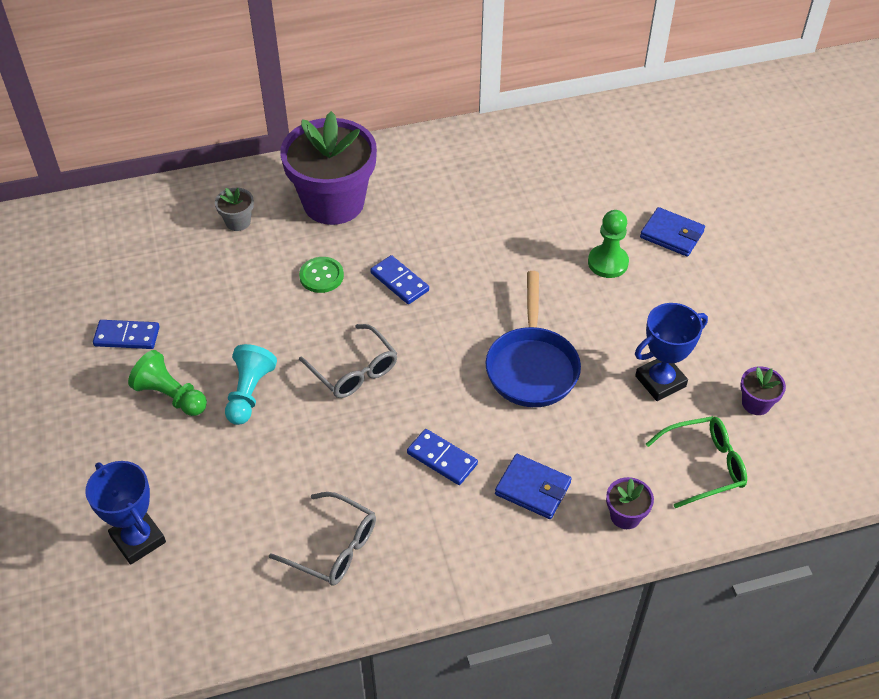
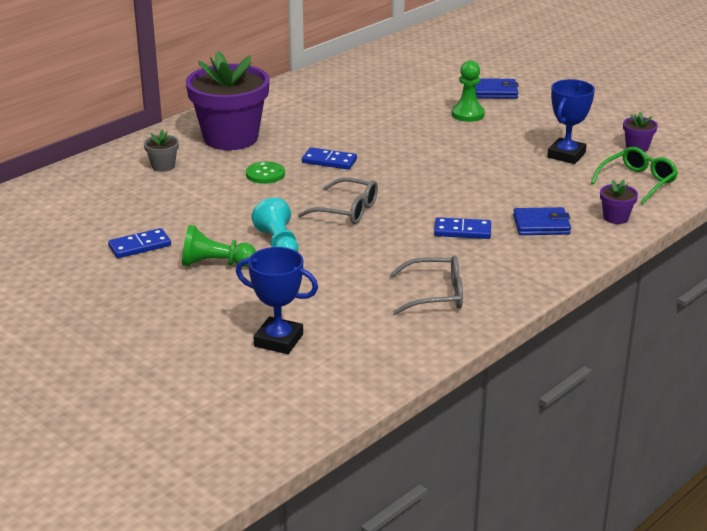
camera: 30 degrees left, 20 degrees down
(532, 366) = (473, 172): blue pan -> none

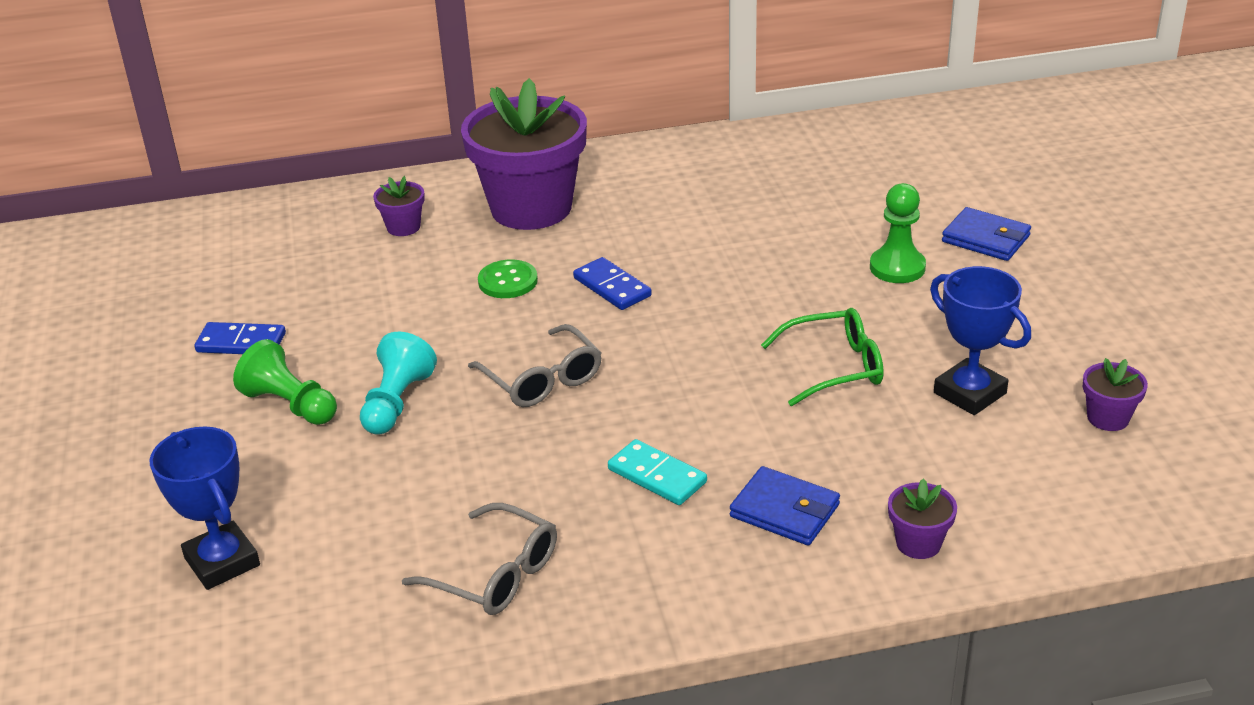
camera: 35 degrees right, 5 degrees up
(163, 166) = (403, 227): grey flower pot -> purple flower pot
(462, 231) = (657, 476): blue domino -> turquoise domino
(566, 155) = (970, 393): blue trophy -> blue trophy turned 75 degrees clockwise
(638, 182) = (1033, 487): green glasses -> green glasses (834, 367)

